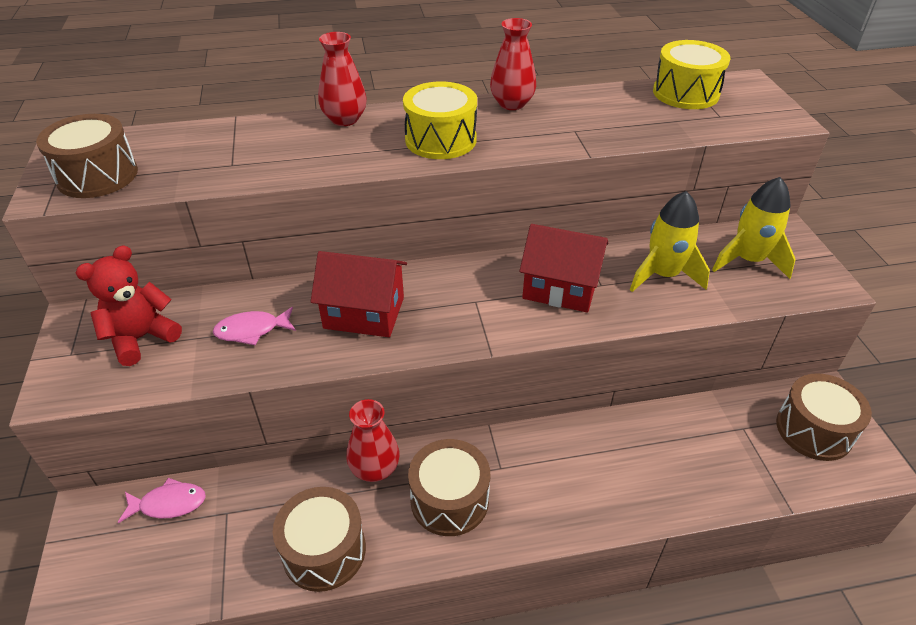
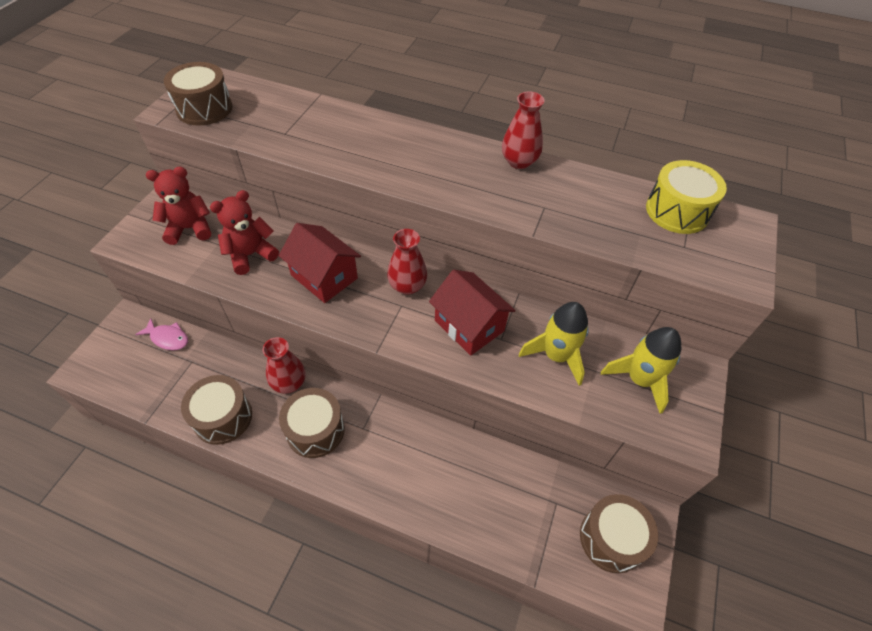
camera: 30 degrees right, 10 degrees up
(252, 330) = (250, 255): pink fish -> red teddy bear
(345, 119) = (387, 126): red vase -> red vase (407, 286)
(440, 140) = (436, 172): yellow drum -> none

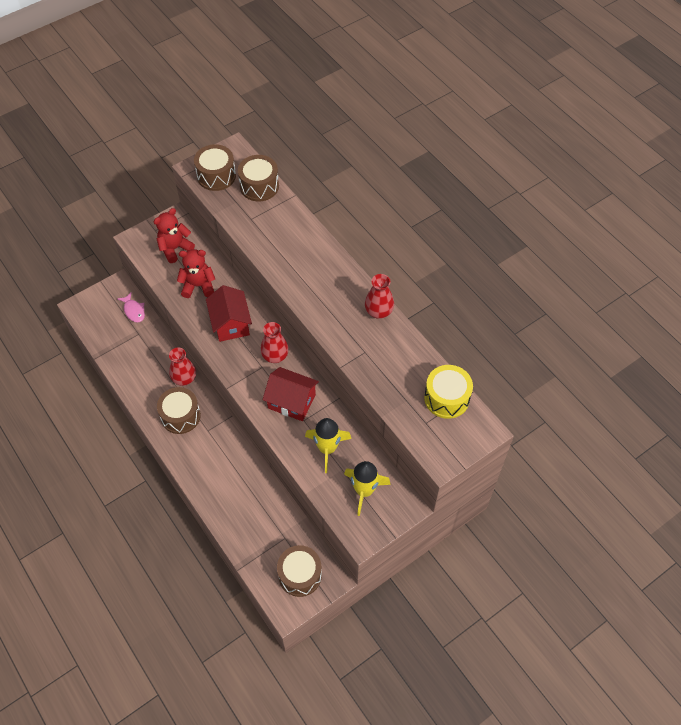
camera: 35 degrees right, 5 degrees up
(189, 228) = (175, 248): red teddy bear -> red teddy bear turned 60 degrees counterclockwise
(223, 417) = (136, 379): brown drum -> brown drum (259, 186)
(469, 325) = (291, 401): red house -> red house turned 60 degrees counterclockwise

